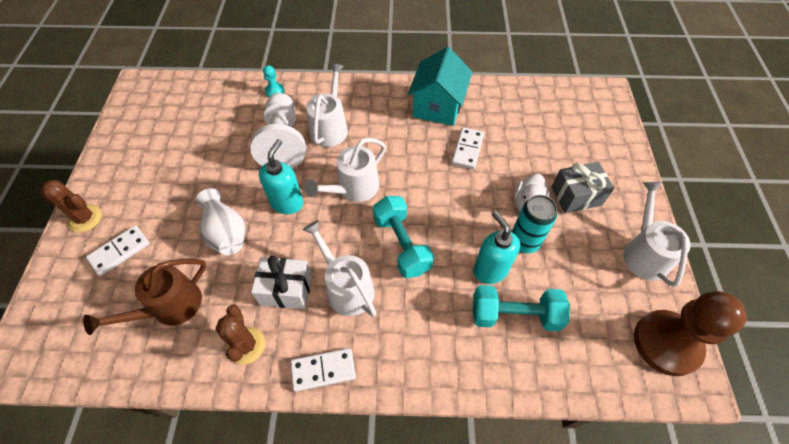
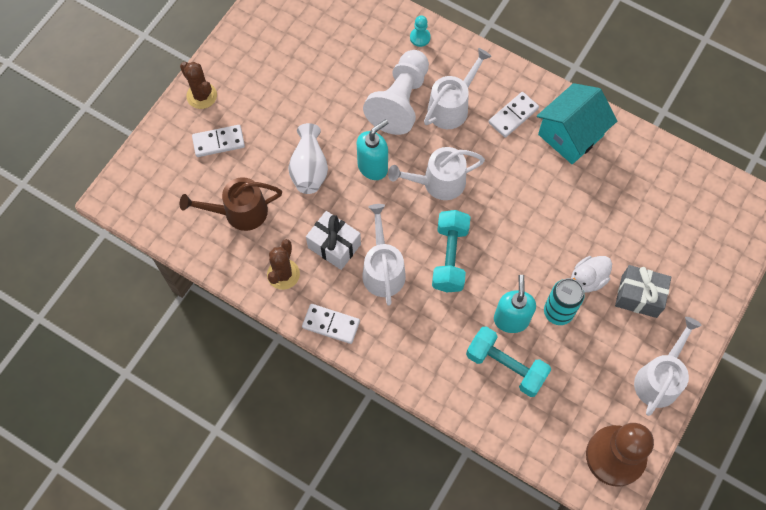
camera: 30 degrees right, 10 degrees up
(467, 149) = (568, 197): white domino -> white domino (513, 116)

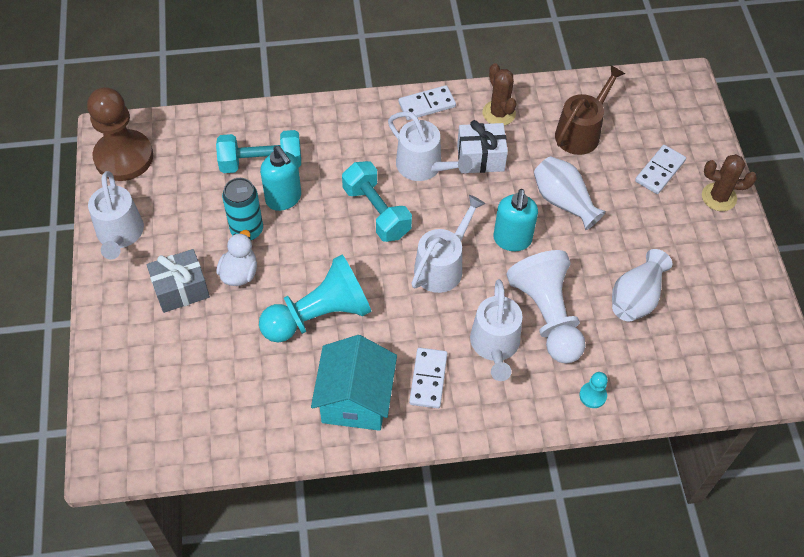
camera: 140 degrees right, 10 degrees down
(332, 72) = (636, 298): none -> white vase
(552, 207) = (319, 315): none -> turquoise pawn

